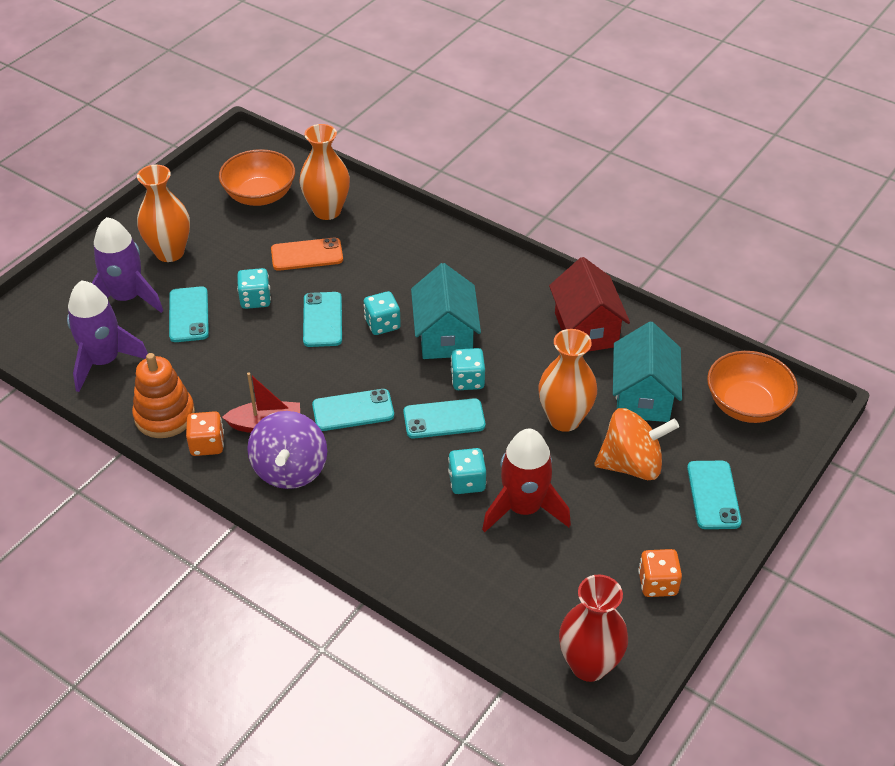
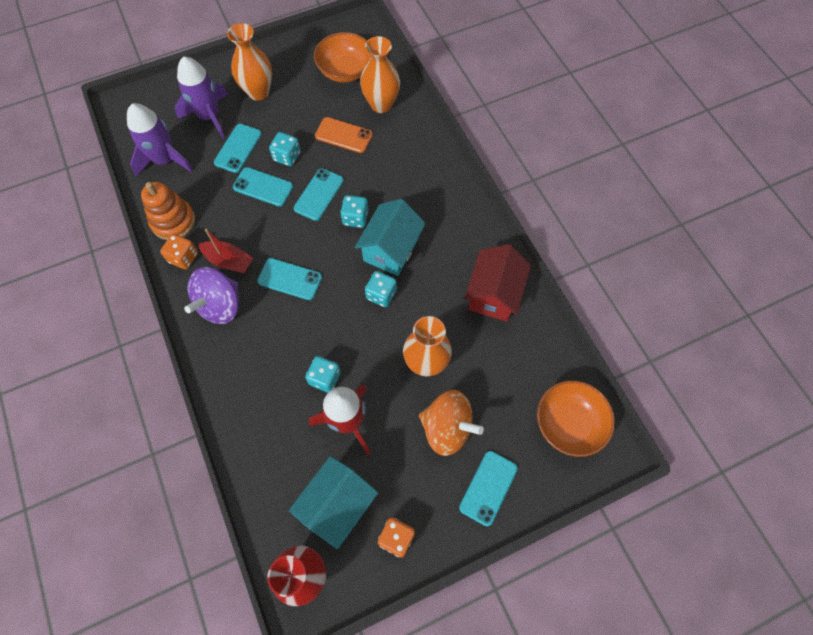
camera: 30 degrees right, 20 degrees up
(444, 419) = (344, 318): turquoise phone -> turquoise phone (263, 187)
(642, 397) = (495, 374): turquoise house -> turquoise house (337, 504)

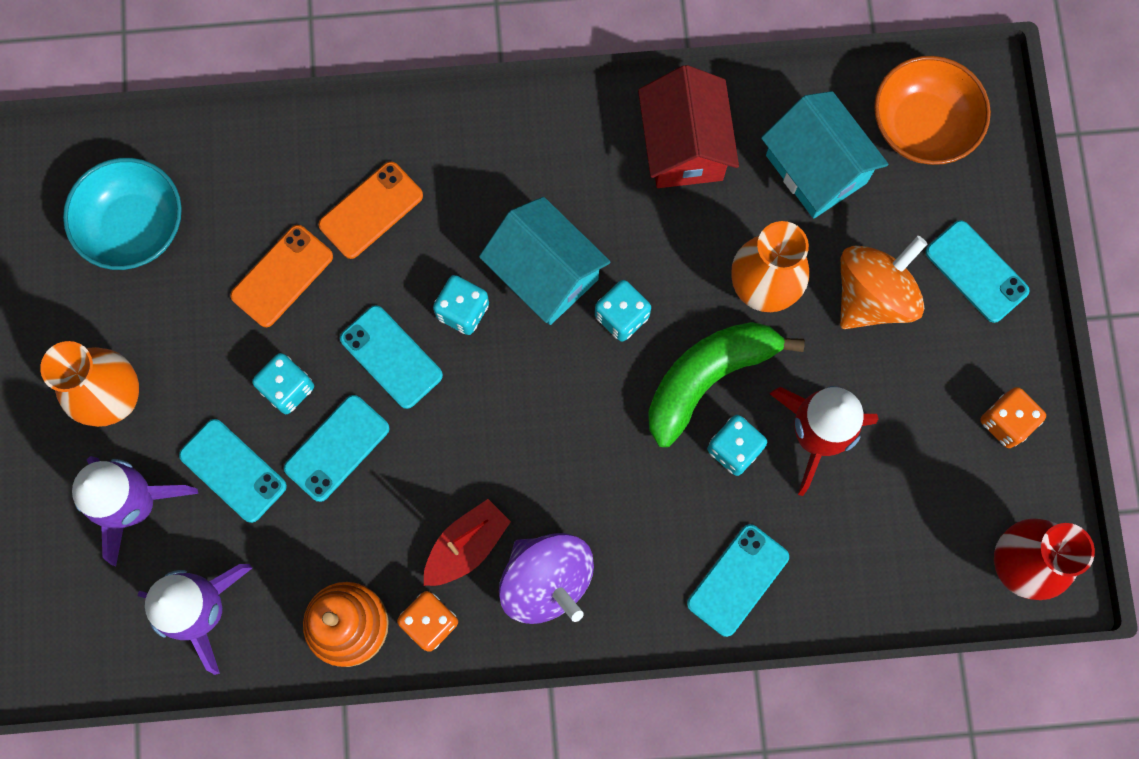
camera: 70 degrees left, 10 degrees up
(290, 279) = (539, 453): turquoise phone -> turquoise phone (737, 580)
(337, 504) = (934, 490): turquoise house -> turquoise house (816, 169)
(345, 71) = (135, 227): orange bowl -> turquoise bowl
(362, 350) = (708, 378): none -> green banana
(381, 104) = (240, 189): orange vase -> none
(393, 160) = (371, 210): none -> orange phone
(494, 294) = (684, 146): red house -> red house turned 45 degrees clockwise

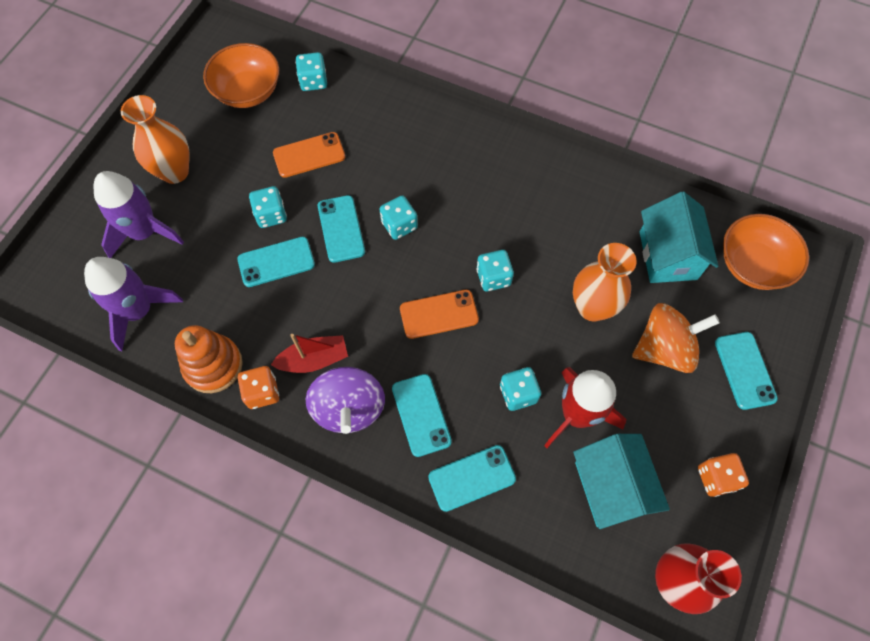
camera: 30 degrees right, 10 degrees down
(135, 227) = (248, 91): turquoise bowl -> orange bowl
(216, 162) = (313, 81): none -> turquoise dice
(233, 470) = (210, 243): turquoise phone -> turquoise phone (421, 415)
(371, 210) = (382, 146): orange phone -> orange phone (439, 314)
(545, 274) = (461, 230): turquoise house -> turquoise house (611, 487)
(684, 146) = (590, 202): red house -> none
(708, 378) = (526, 341): green banana -> none

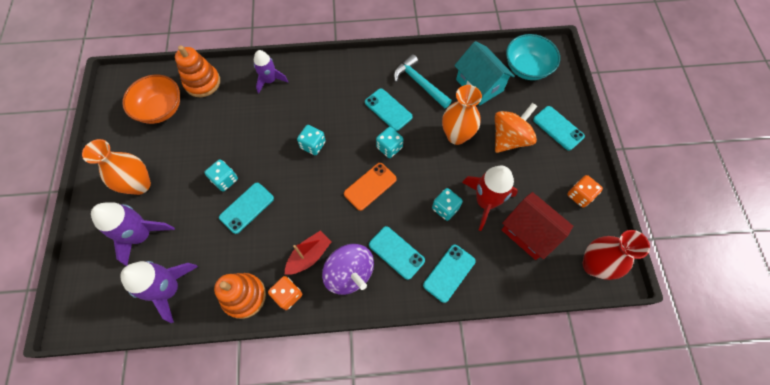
camera: 30 degrees left, 0 degrees up
(309, 155) = (228, 130): orange phone -> none
(313, 81) = (202, 82): turquoise dice -> orange stacking toy
(341, 229) = (277, 166): turquoise phone -> turquoise phone (388, 110)
(395, 117) = (270, 81): none -> purple rocket
(585, 212) = (419, 83): none -> turquoise hammer
(611, 487) = (529, 232): turquoise house -> red house
(753, 265) = (527, 68): orange bowl -> turquoise bowl

